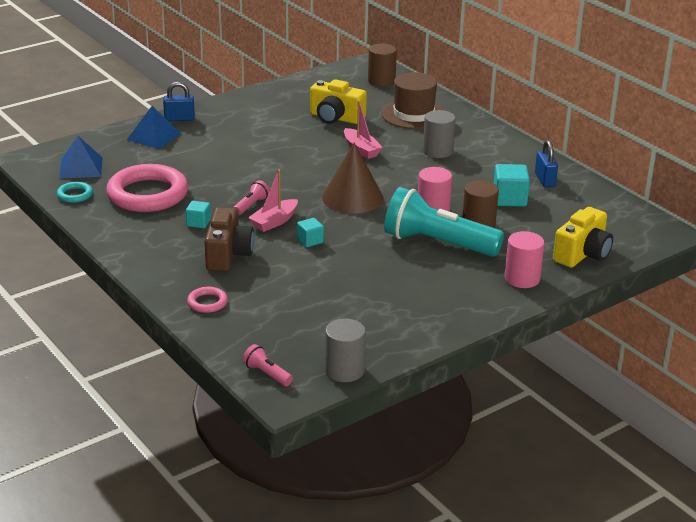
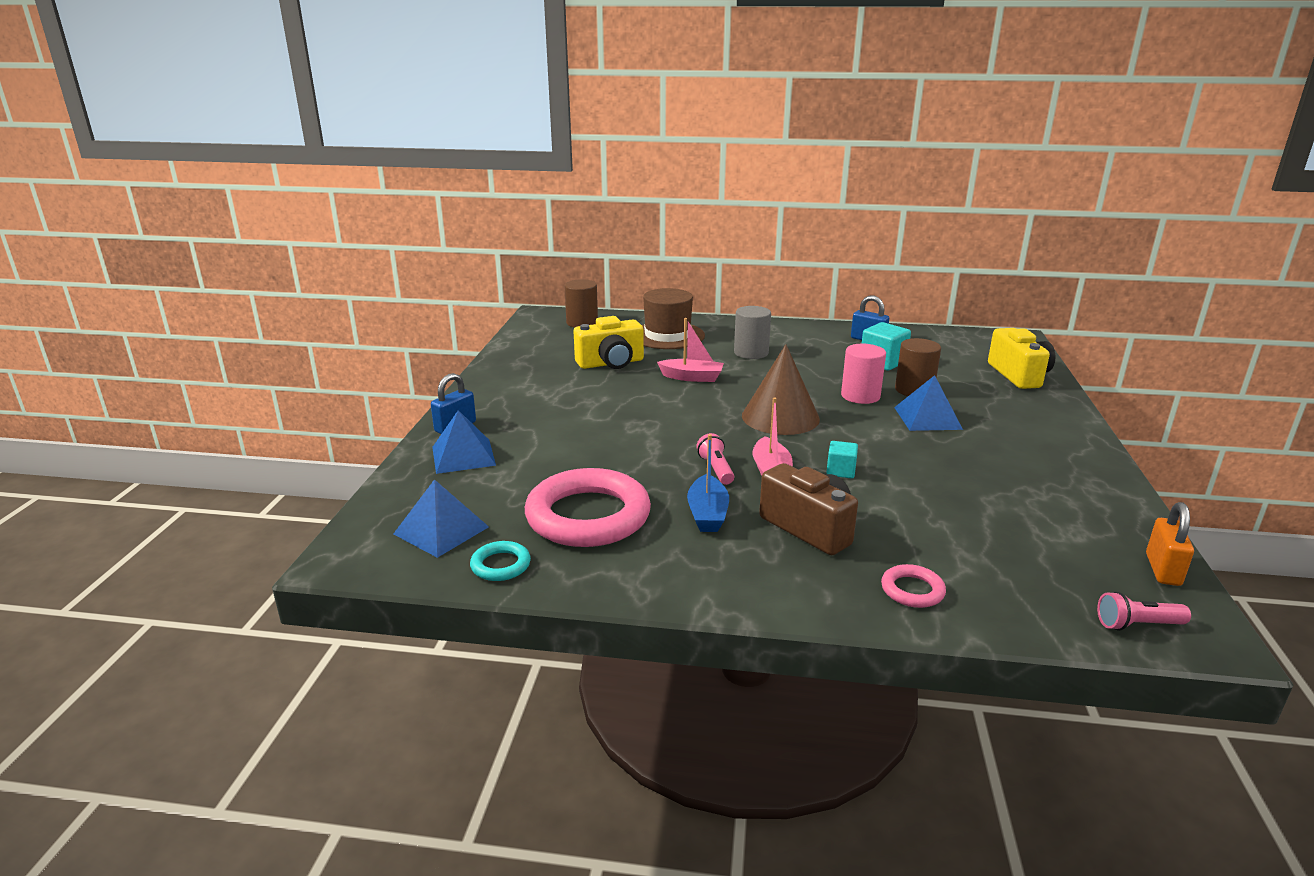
camera: 45 degrees left, 5 degrees down
(198, 223) = (707, 514): turquoise cube -> blue boat
(344, 370) = (1162, 570): grey cylinder -> orange padlock
(438, 243) = (927, 418): turquoise flashlight -> blue pyramid
(522, 278) = (1038, 412): pink cylinder -> none

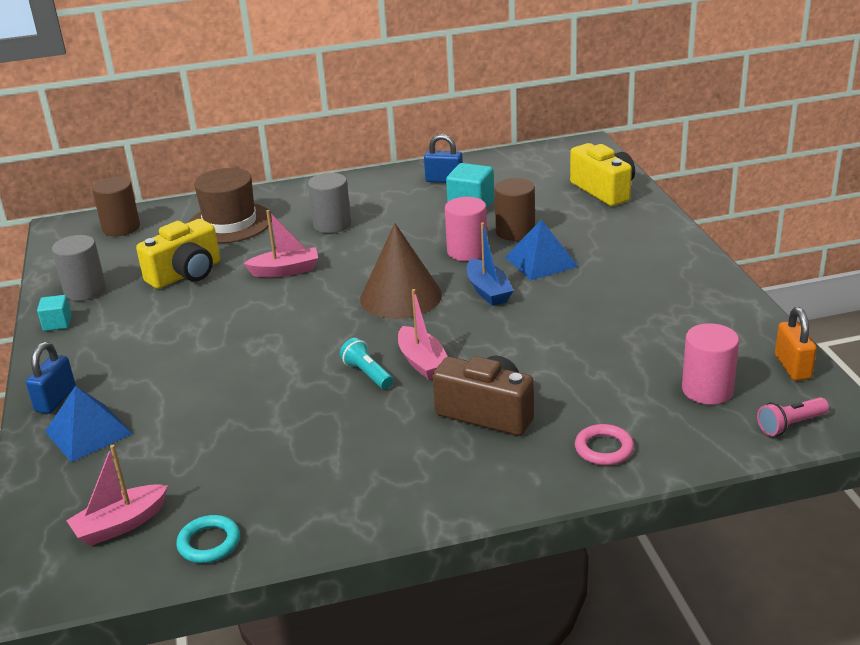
camera: 20 degrees left, 5 degrees up
(441, 530) = (120, 524): blue pyramid -> pink boat
(527, 358) = (85, 290): none -> grey cylinder
(588, 516) = (267, 463): pink ring -> none
(707, 514) = (384, 426): blue boat -> blue boat (488, 291)
(716, 469) = (367, 374): pink flashlight -> turquoise flashlight
(840, 471) = (487, 343): turquoise cube -> turquoise cube (57, 323)
(1052, 566) = (707, 390): none -> pink cylinder

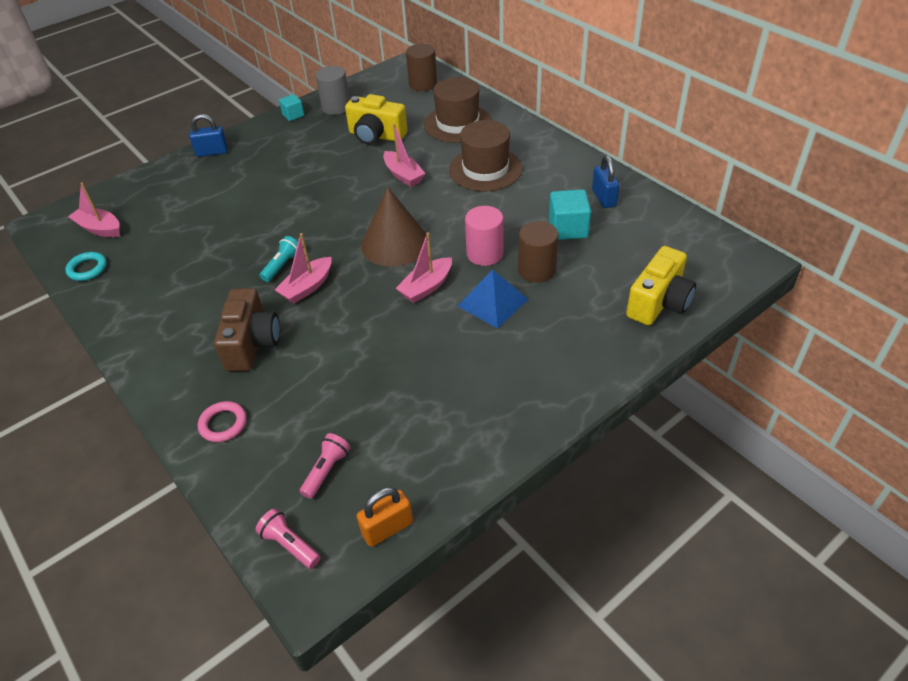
camera: 65 degrees right, 15 degrees up
(88, 432) = (183, 178): blue pyramid -> none
(332, 224) = (485, 169): grey cylinder -> brown hat
(488, 291) = (426, 287): blue boat -> pink boat
(707, 390) = (326, 471): pink cylinder -> pink flashlight

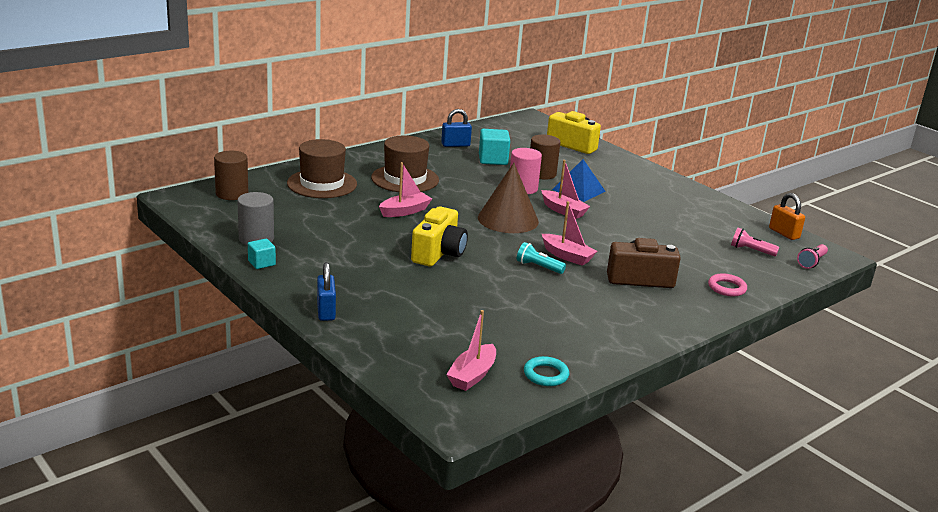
camera: 95 degrees left, 20 degrees down
(376, 136) = (328, 220): yellow camera -> yellow camera (439, 253)

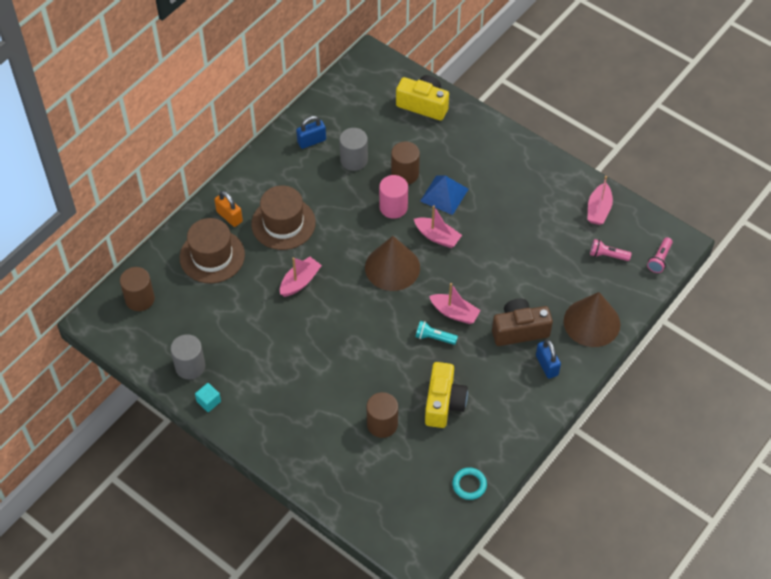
camera: 10 degrees left, 30 degrees up
(326, 311) = (284, 453): blue padlock -> blue padlock (547, 365)
(439, 253) = (347, 342): yellow camera -> yellow camera (443, 403)
(454, 312) = (382, 424): none -> brown cylinder
(472, 375) = (416, 502): pink boat -> pink boat (598, 209)
(493, 159) = (354, 160): turquoise cube -> grey cylinder
(726, 288) = (591, 322): pink ring -> brown cone
(784, 233) = (634, 216): orange padlock -> orange padlock (229, 216)

